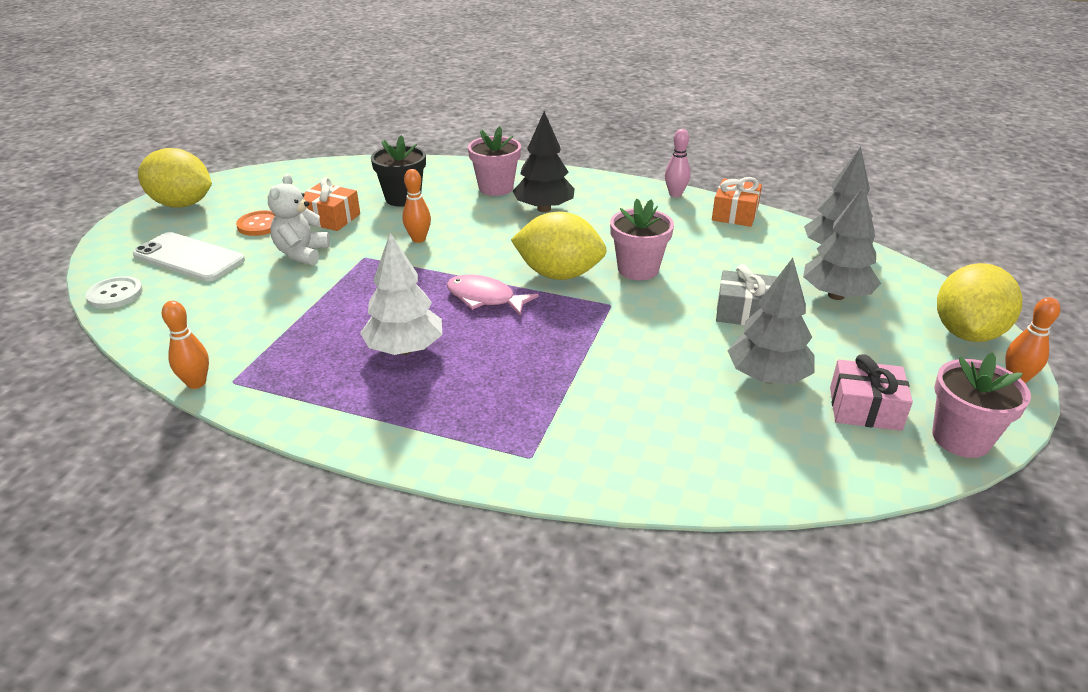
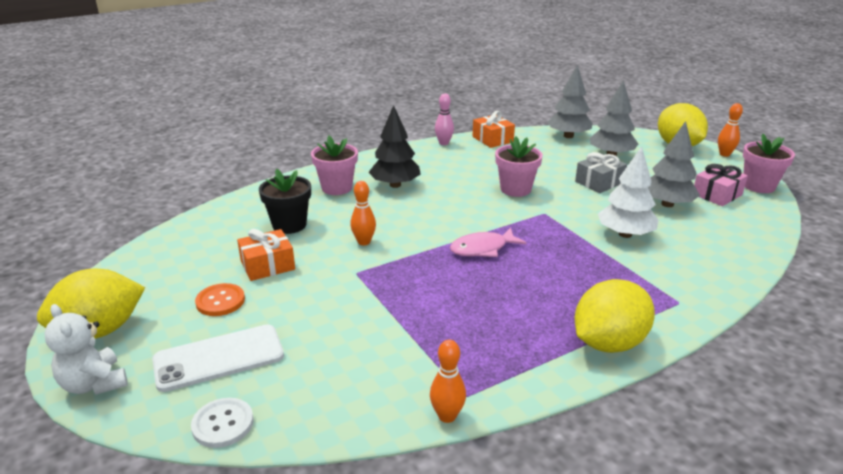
camera: 50 degrees left, 5 degrees down
(302, 253) = (306, 297): white teddy bear -> white teddy bear (94, 384)
(405, 349) = (510, 302): white tree -> white tree (625, 234)
(559, 274) = (487, 214): yellow lemon -> yellow lemon (608, 343)

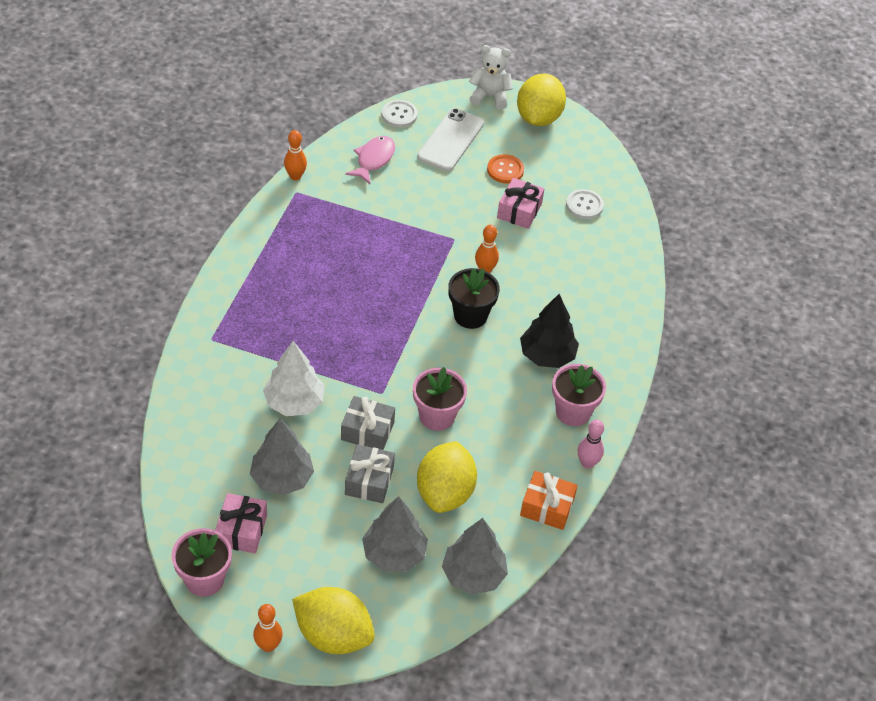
camera: 135 degrees right, 20 degrees up
(211, 244) = (584, 205): none -> white button
(267, 265) = (519, 211): orange gift -> pink gift
(289, 225) = (561, 254): black flower pot -> black flower pot (470, 315)
(337, 188) = (589, 320): pink flower pot -> pink flower pot (573, 412)
(482, 249) = (392, 314): pink fish -> pink fish (373, 159)
(577, 201) = (367, 431): none -> grey gift
(608, 343) = (240, 273): yellow lemon -> yellow lemon (445, 493)

